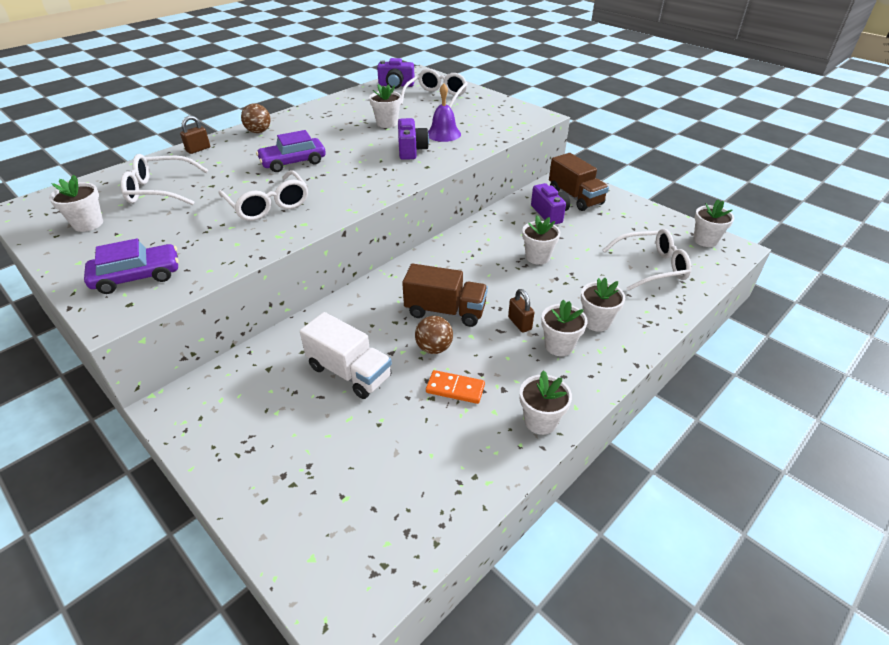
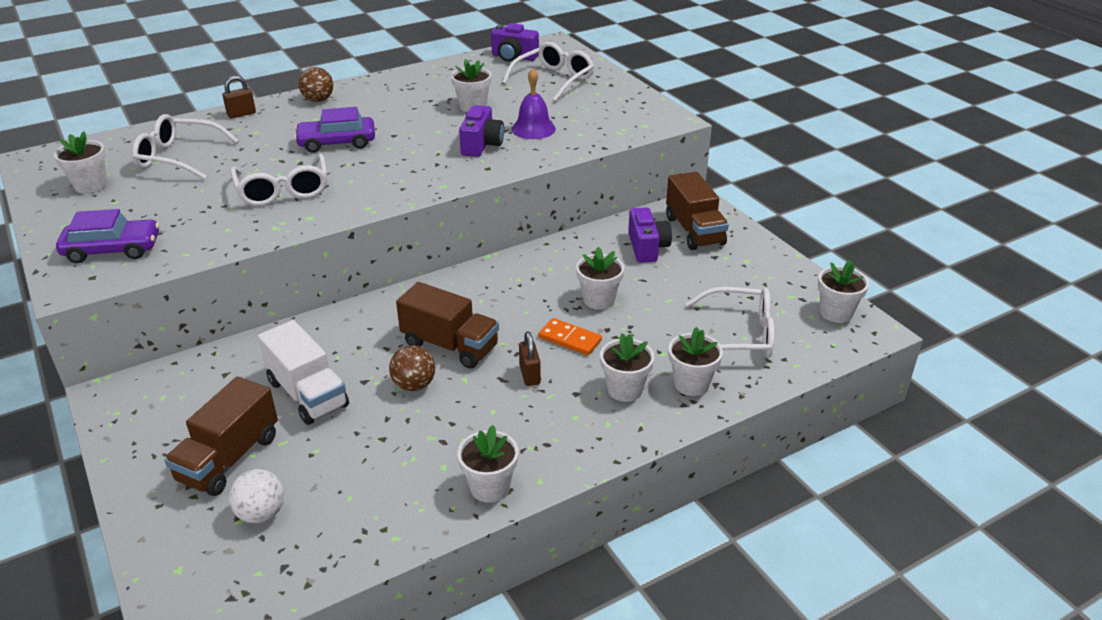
camera: 15 degrees right, 5 degrees down
(308, 443) = (229, 458): none -> brown truck
(362, 487) = (261, 513): none -> white ball
(455, 388) = (413, 433): orange domino -> orange domino (570, 339)
(559, 346) = (562, 409): white flower pot -> white flower pot (691, 384)

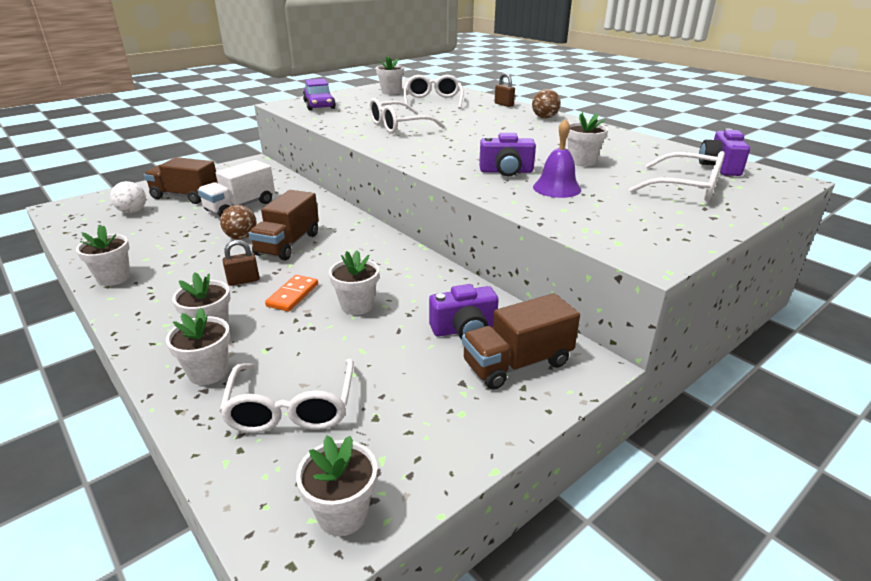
camera: 80 degrees right, 5 degrees down
(337, 143) = (477, 130): purple car -> none

